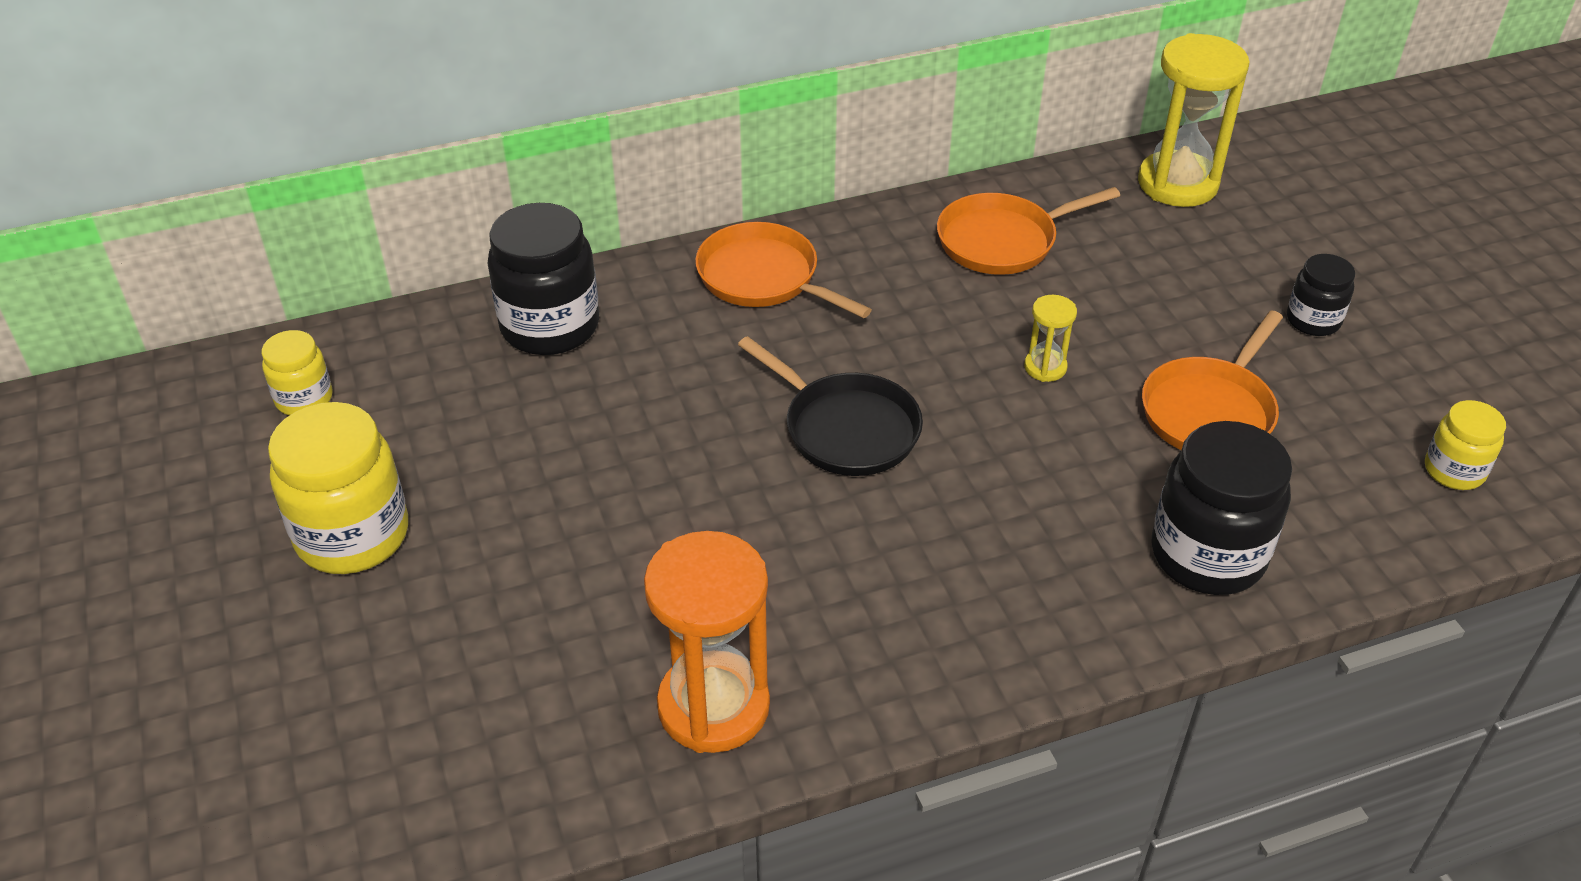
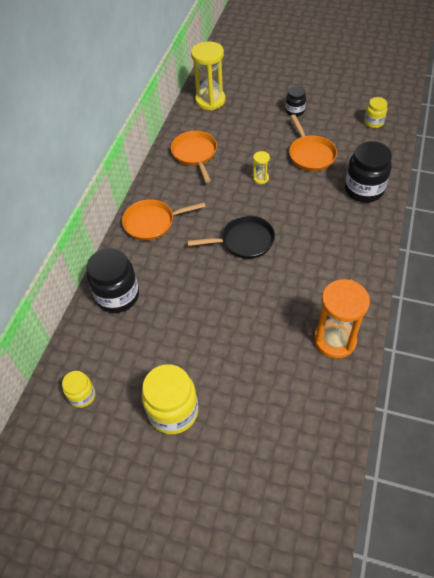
camera: 50 degrees left, 10 degrees up
(1002, 241) = (195, 154): orange pan -> orange pan turned 150 degrees clockwise

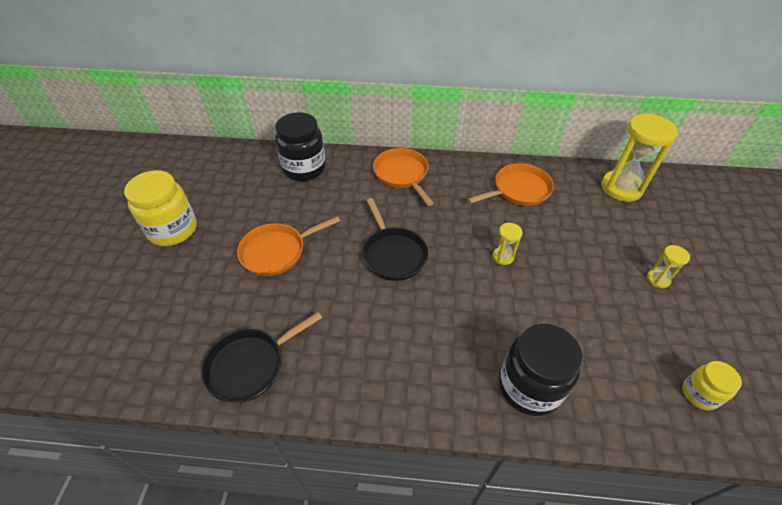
camera: 75 degrees right, 5 degrees down
(82, 396) = (197, 169): yellow jar -> none
(295, 111) = (658, 279): black jar -> yellow hourglass
(310, 154) = (574, 308): orange pan -> orange pan (277, 251)
(334, 340) = (250, 365): orange hourglass -> black pan

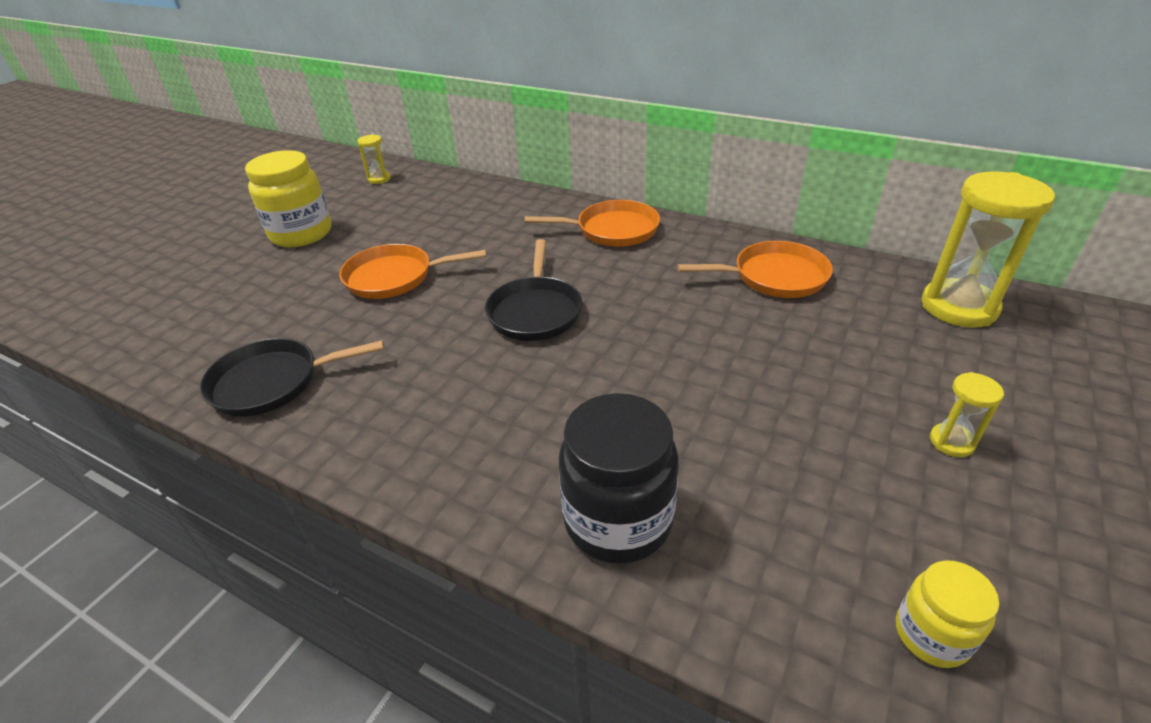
camera: 25 degrees right, 10 degrees down
(304, 168) = (492, 203): black jar -> none
(402, 174) = (612, 230): orange pan -> orange pan turned 90 degrees clockwise
(503, 257) = (692, 349): yellow hourglass -> yellow hourglass (379, 179)

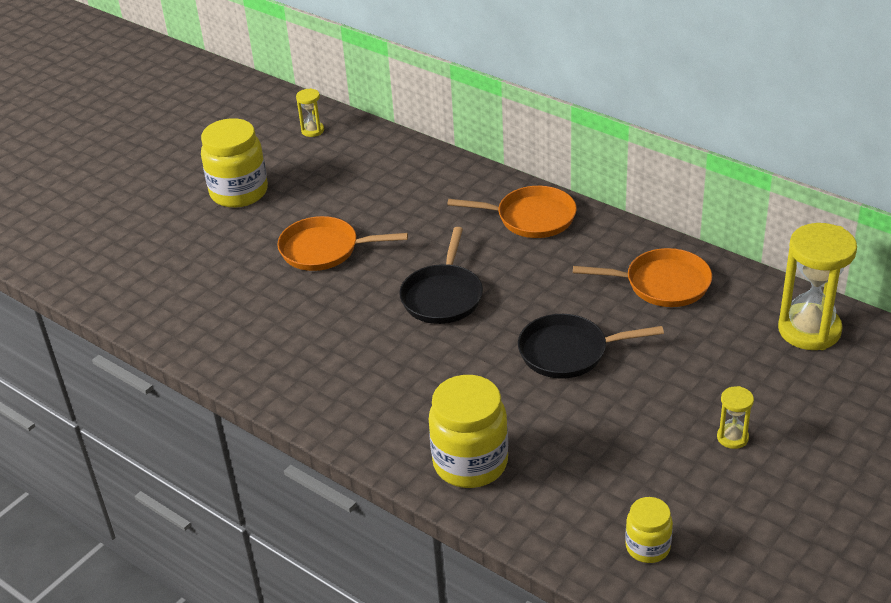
camera: 10 degrees right, 0 degrees up
(272, 382) = (226, 337): black pan -> black pan (568, 352)
(618, 520) = (470, 463): black jar -> yellow jar

